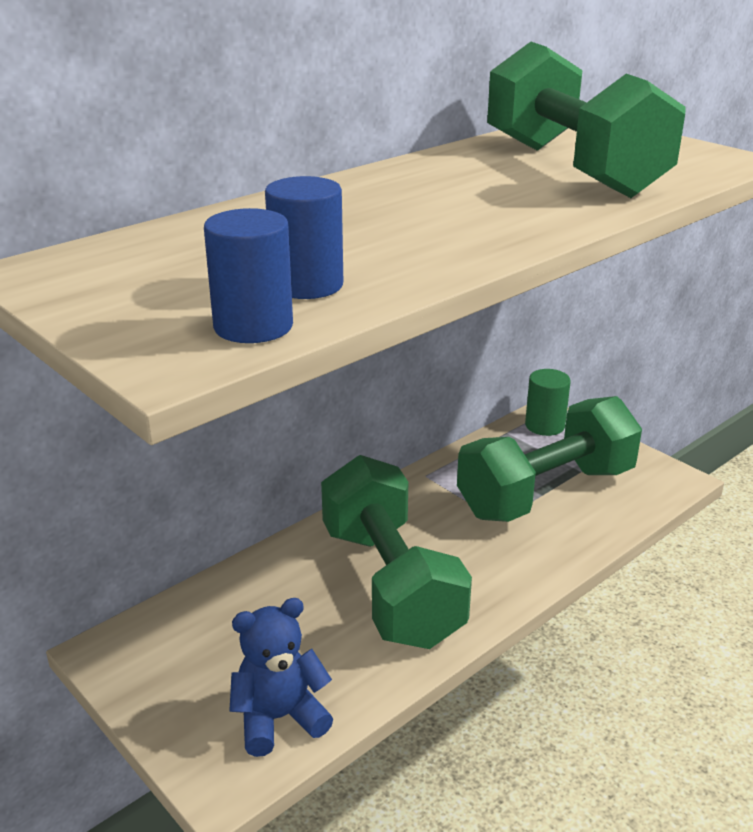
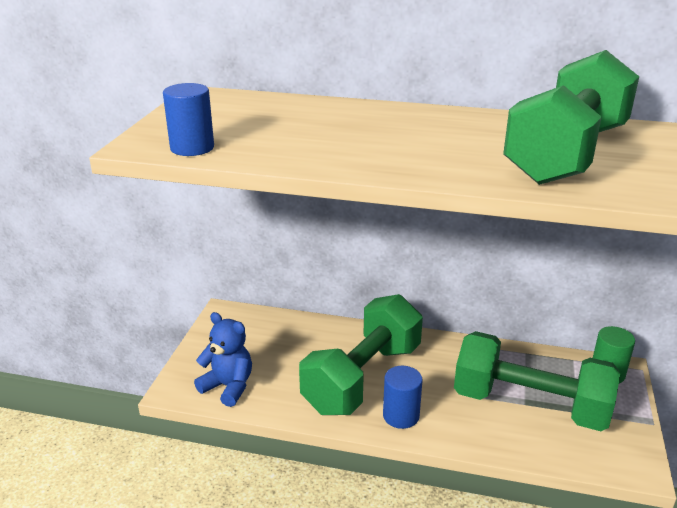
camera: 55 degrees right, 0 degrees up
(307, 285) = (254, 144): blue cylinder -> blue cylinder (401, 416)

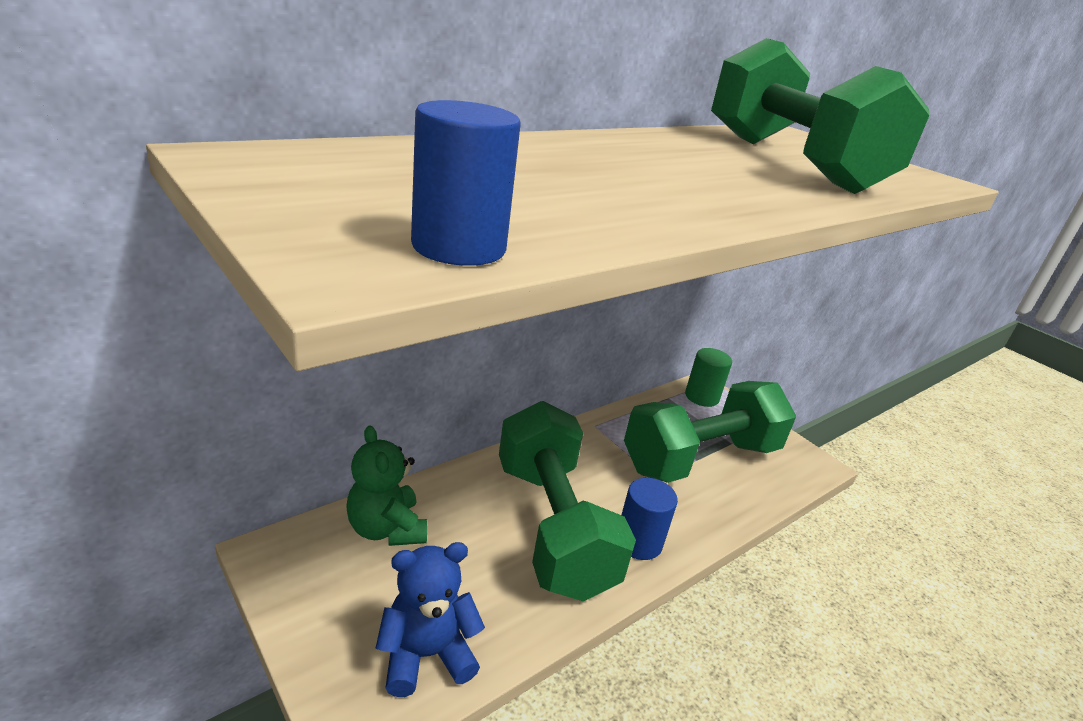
camera: 55 degrees left, 0 degrees up
(280, 330) = (386, 529): none -> green teddy bear

